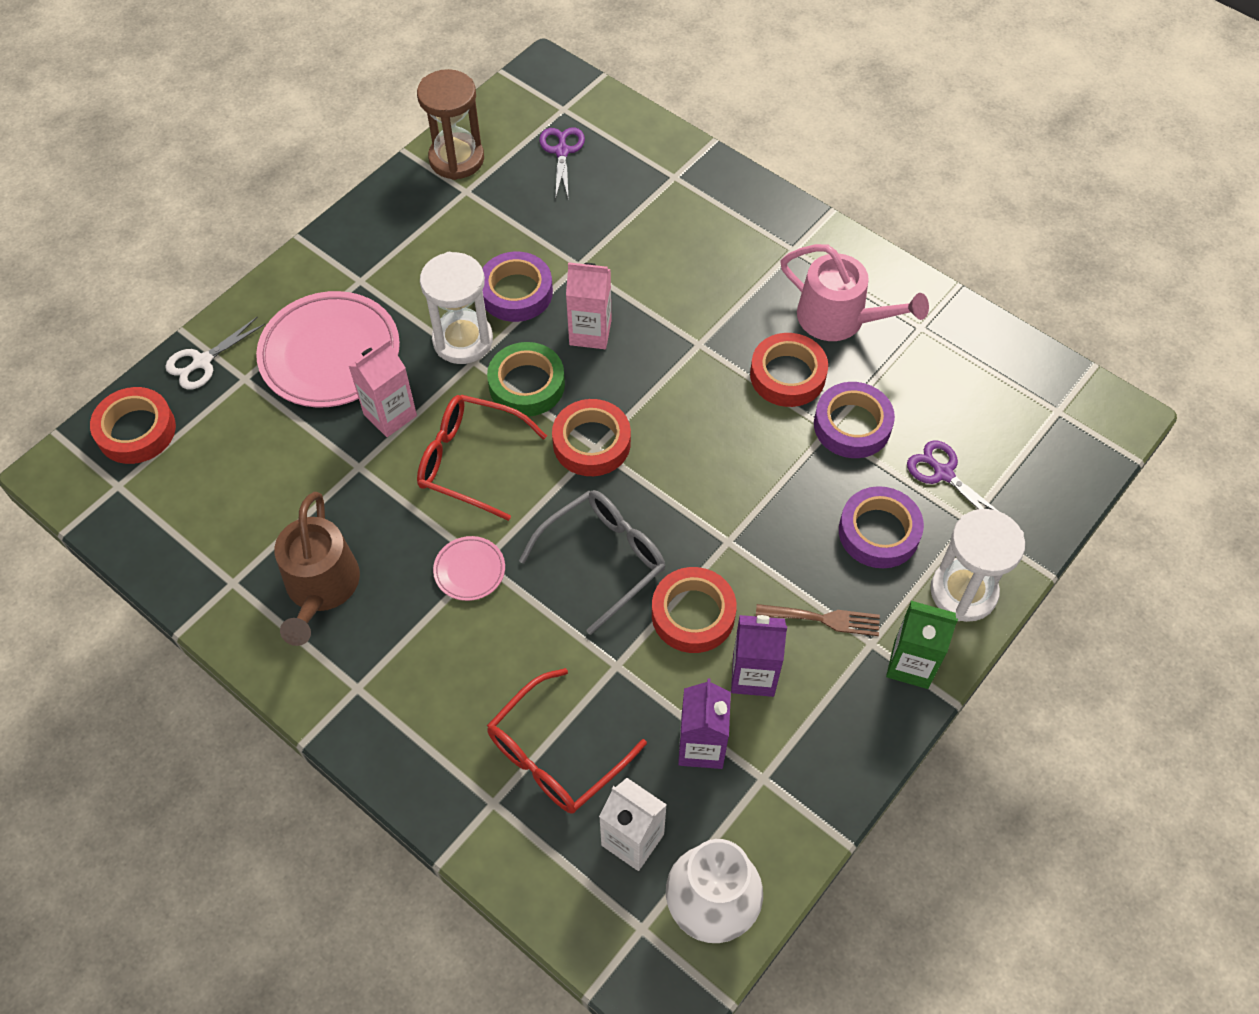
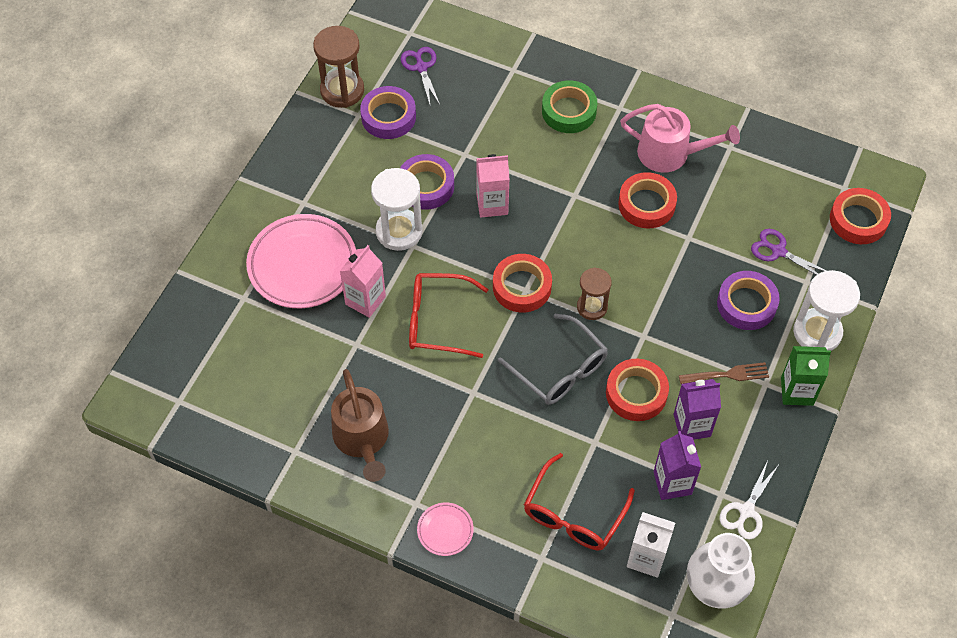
camera: 15 degrees left, 0 degrees up
(136, 430) = (176, 356): red tape -> red tape (858, 220)
(202, 362) = (206, 292): white scissors -> white scissors (746, 511)
(469, 570) = (466, 400): pink plate -> pink plate (445, 530)
(527, 385) = (459, 254): green tape -> green tape (569, 111)
(603, 559) = (560, 369): grey glasses -> grey glasses turned 105 degrees clockwise
(673, 489) = (592, 307): none -> brown hourglass
(852, 425) = (704, 231): purple tape -> purple tape (388, 117)

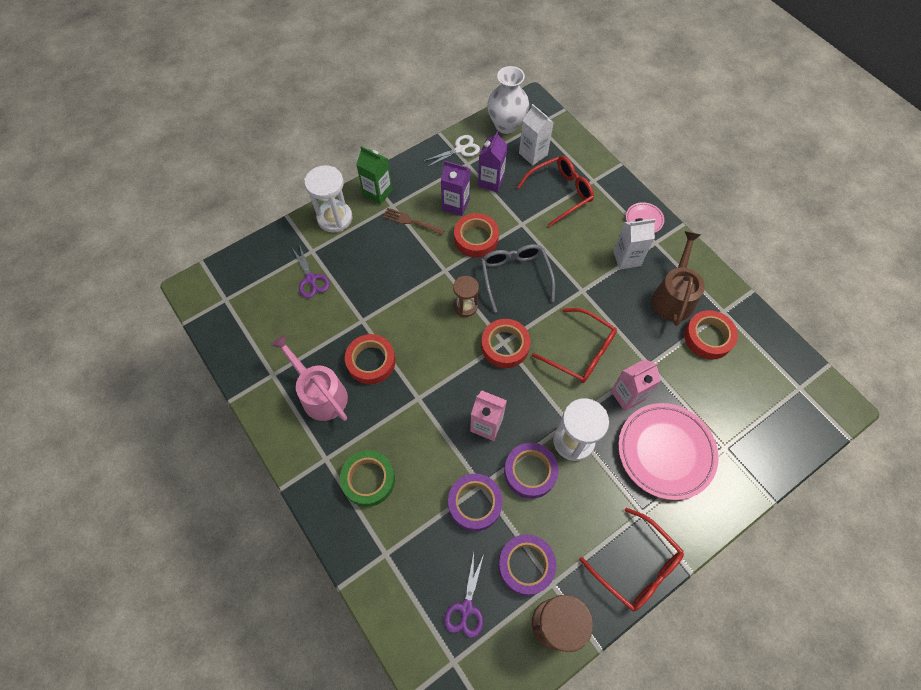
camera: 150 degrees left, 5 degrees up
(290, 160) = (636, 566): none -> red glasses
(441, 462) = (626, 258): none -> white carton
(746, 304) = (362, 256): purple tape -> purple tape (475, 503)
(858, 220) = (239, 272): red tape -> red tape (708, 337)

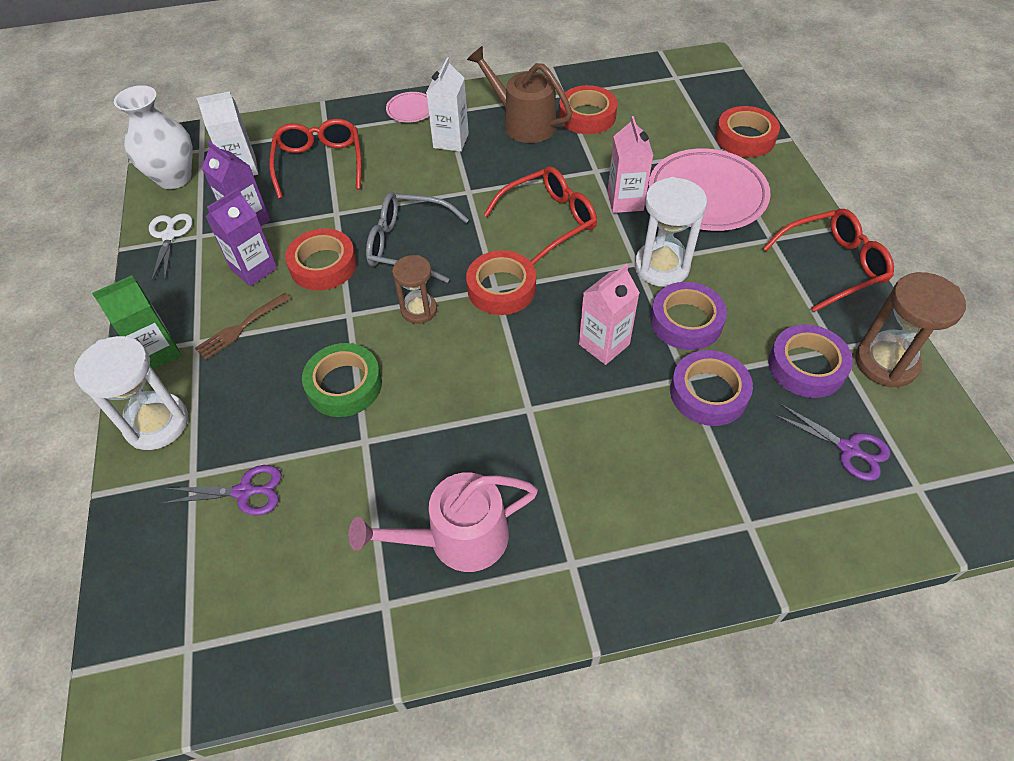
camera: 65 degrees left, 10 degrees down
(368, 479) = (628, 512): green tape -> green tape (344, 385)
(371, 361) = (440, 450): red tape -> red tape (745, 138)

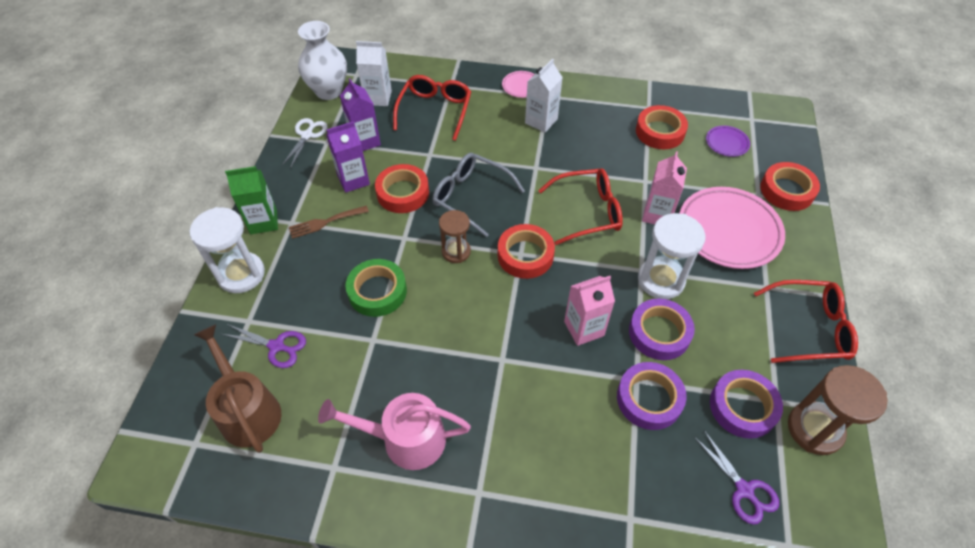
camera: 20 degrees right, 0 degrees up
(523, 123) = (605, 123): brown watering can -> brown watering can (247, 410)
(662, 108) = (726, 143): none -> purple plate

